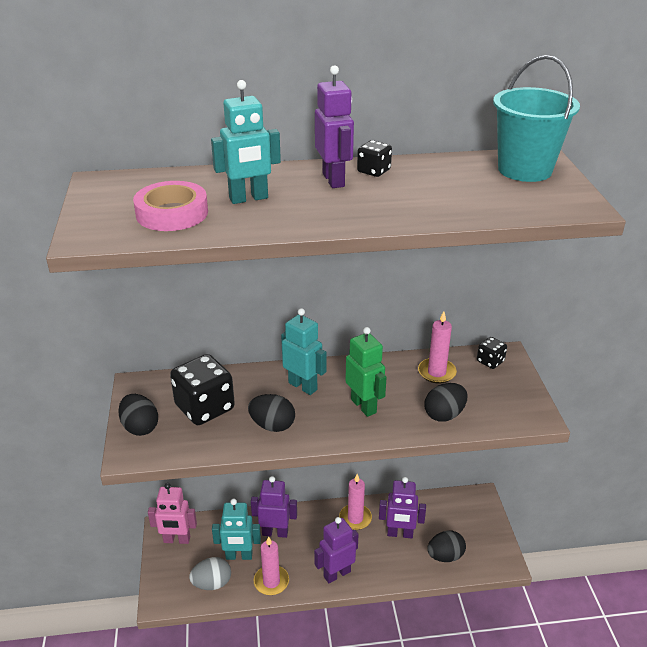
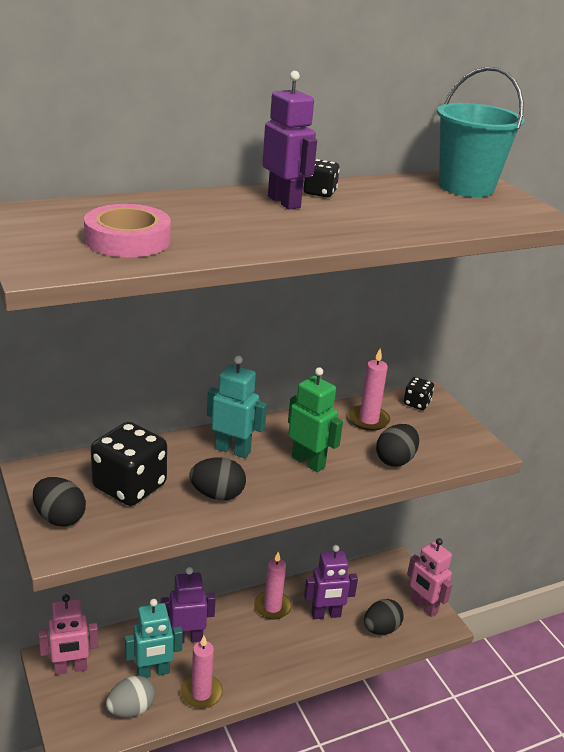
camera: 20 degrees left, 5 degrees down
(249, 198) = (205, 222): turquoise robot -> none
(337, 574) = (272, 670): purple robot -> none
(492, 543) = (423, 607): none -> pink robot

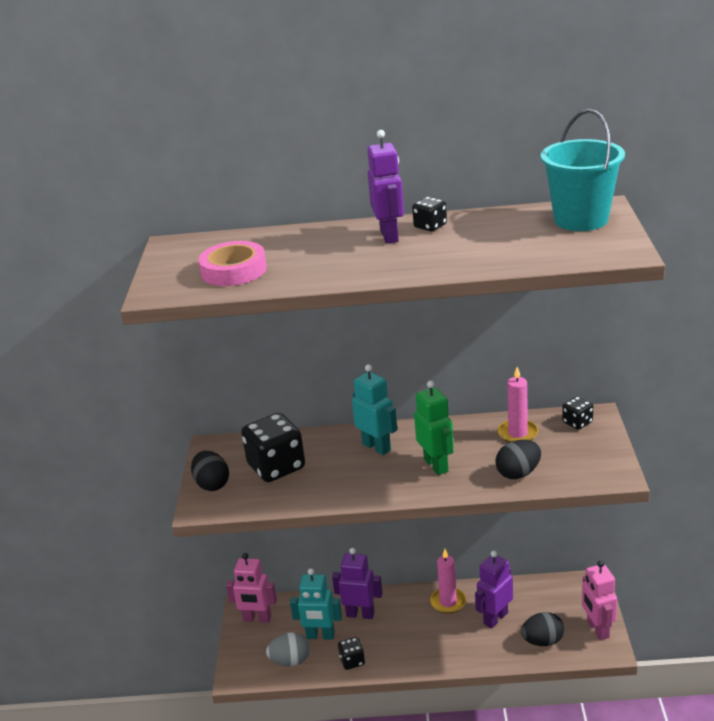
camera: 30 degrees right, 0 degrees up
(201, 693) = (352, 661): pink candle -> black dice
(217, 495) = (341, 483): black egg -> none
(326, 615) = (495, 618): purple robot -> purple robot turned 120 degrees clockwise

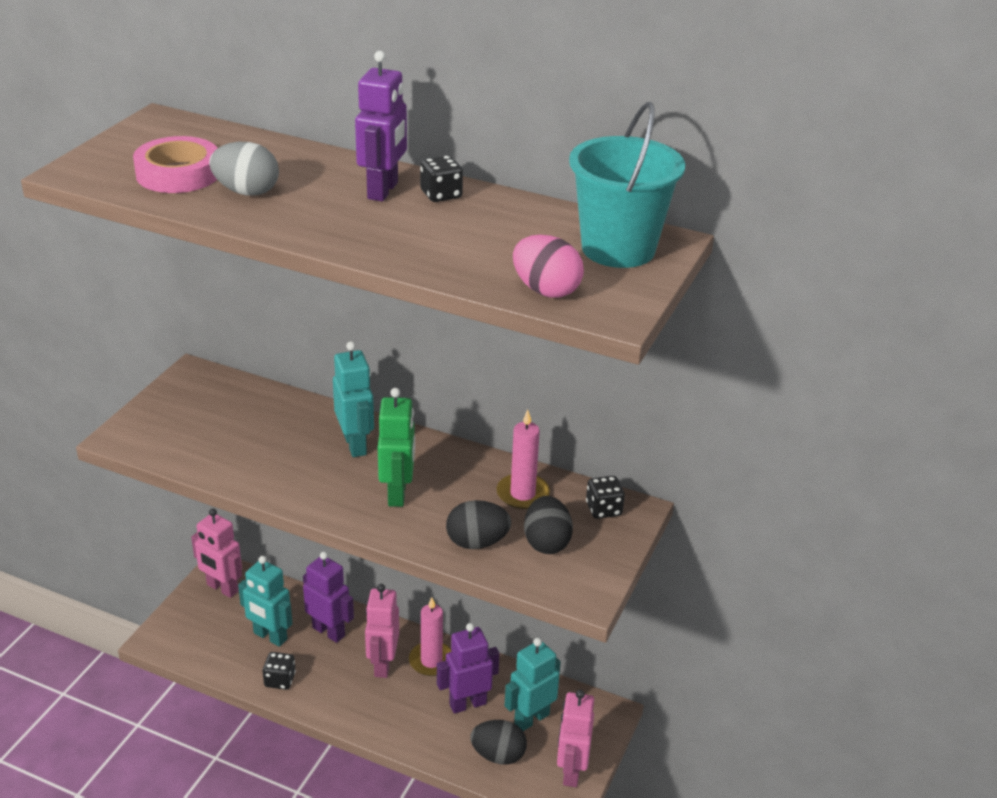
camera: 20 degrees right, 5 degrees up
(212, 484) = (154, 417): black egg -> black egg (546, 542)
(276, 467) = (233, 424): black dice -> none
(290, 661) = (219, 650): grey egg -> grey egg (247, 192)
(416, 619) = (382, 664): none -> pink robot
(544, 608) = (531, 718): none -> turquoise robot
(570, 255) = (546, 290): none -> pink egg

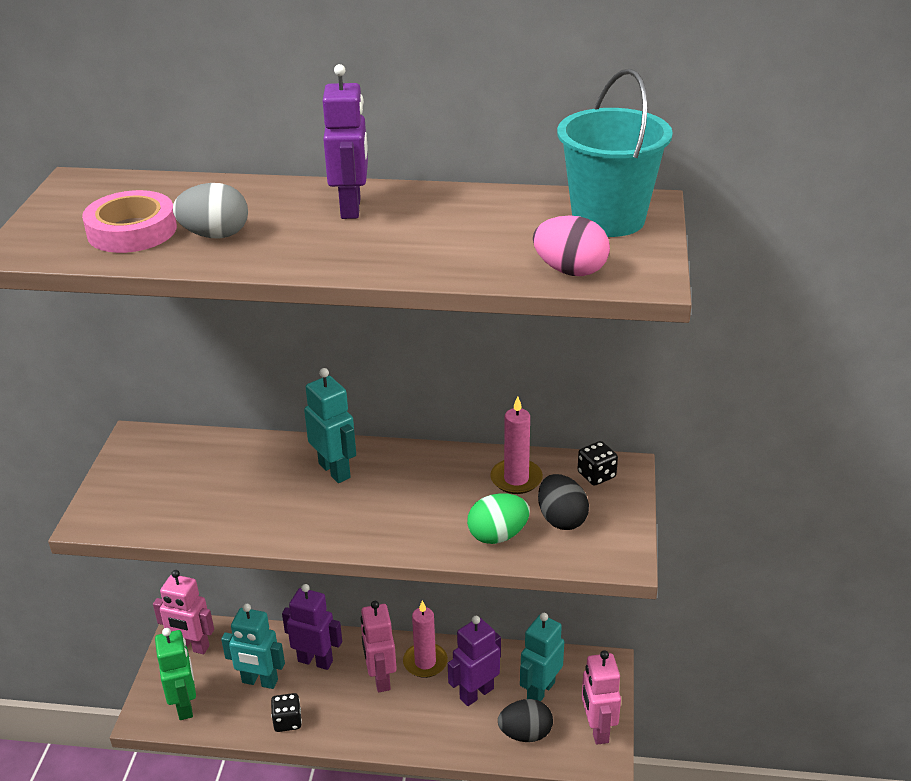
camera: 15 degrees left, 0 degrees up
(398, 493) = (399, 507): green robot -> green robot (185, 705)
(441, 195) = (409, 201): black dice -> none
(477, 542) = (498, 535): black egg -> green egg

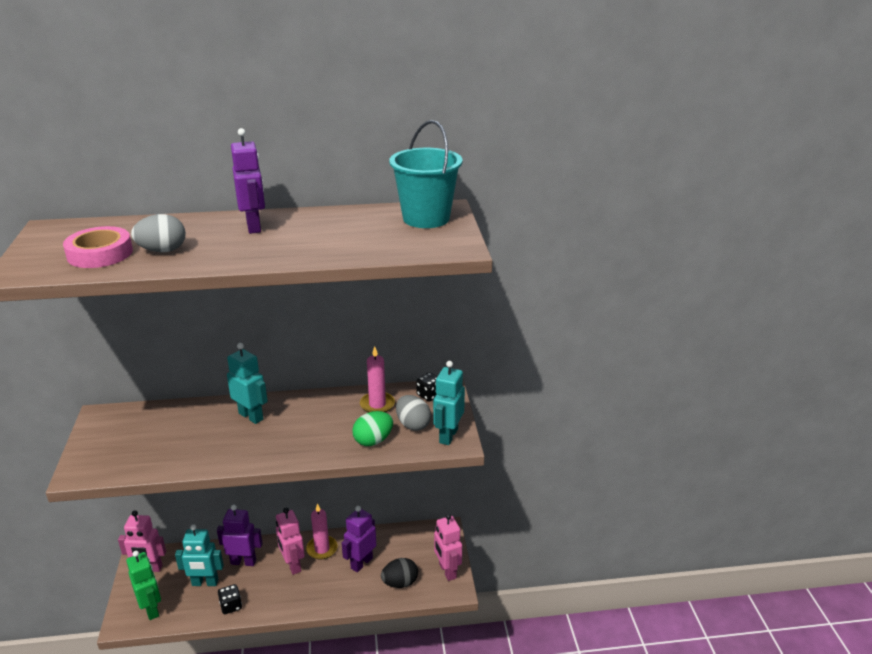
camera: 15 degrees left, 5 degrees down
(540, 690) = (404, 553): turquoise robot -> turquoise robot (448, 436)
(561, 519) = (413, 425): black egg -> grey egg
(570, 271) = (411, 249): pink egg -> none

